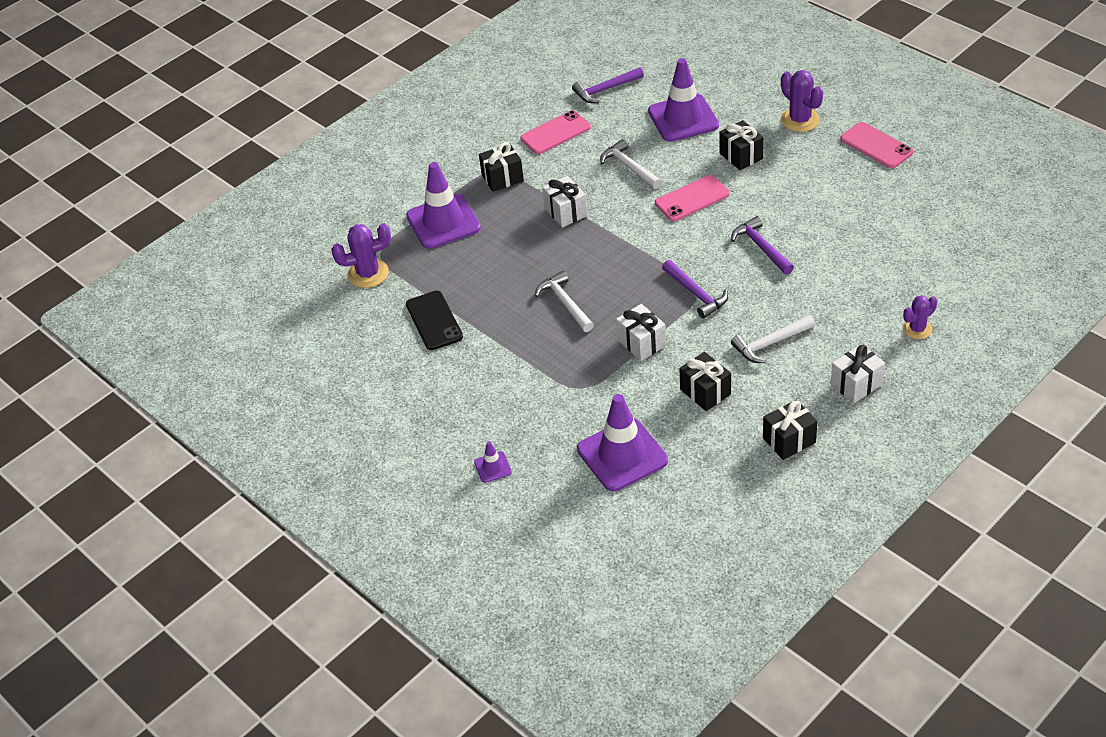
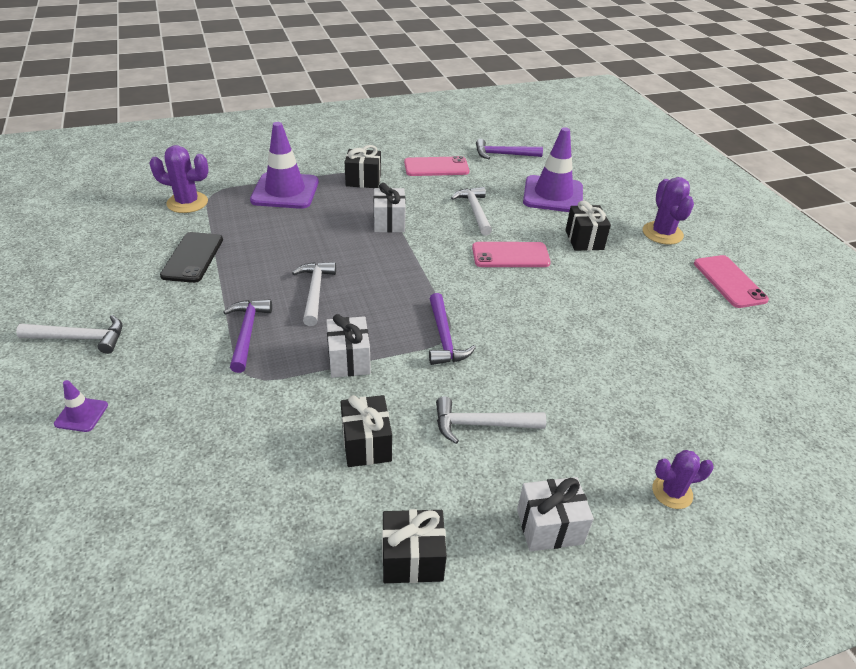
camera: 20 degrees right, 5 degrees down
(424, 422) = (80, 338): none -> white hammer
(622, 455) = (214, 471): purple traffic cone -> none
(761, 247) = (545, 323): purple hammer -> purple hammer (247, 333)

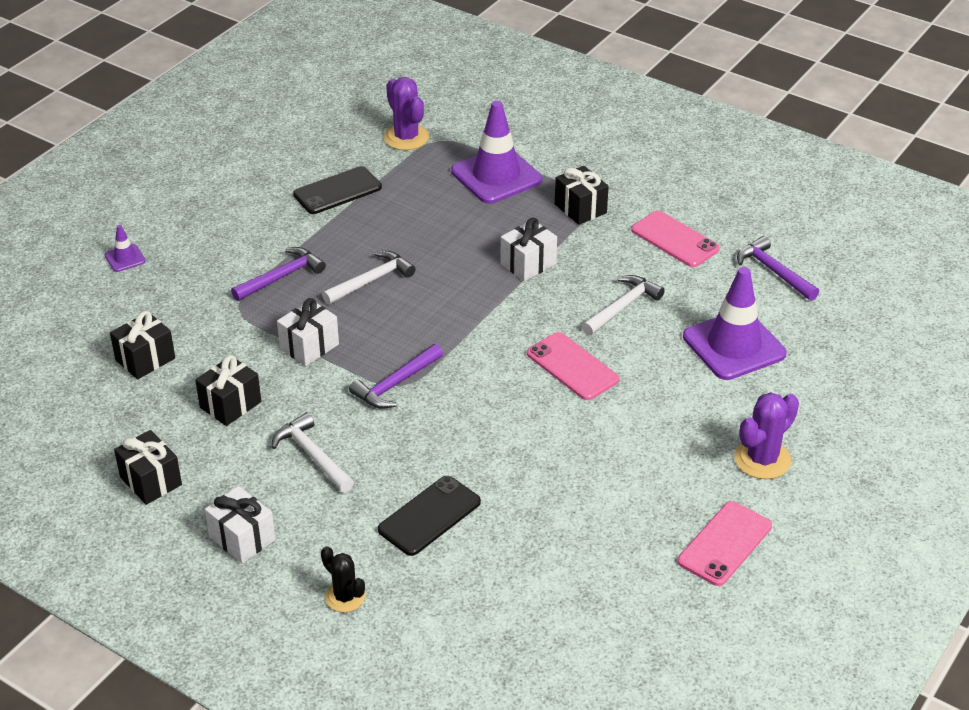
camera: 55 degrees right, 0 degrees up
(80, 338) = (189, 205): white hammer -> none
(584, 240) = (668, 405): black gift -> black gift (145, 359)
(608, 394) = (429, 516): none -> black phone
(672, 492) = (345, 597): purple cactus -> black cactus

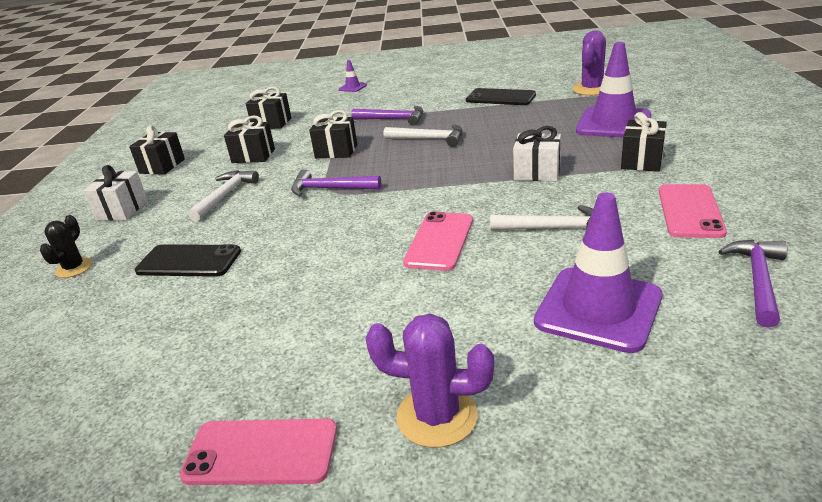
camera: 60 degrees right, 10 degrees down
(309, 346) = (336, 151): white gift -> black gift

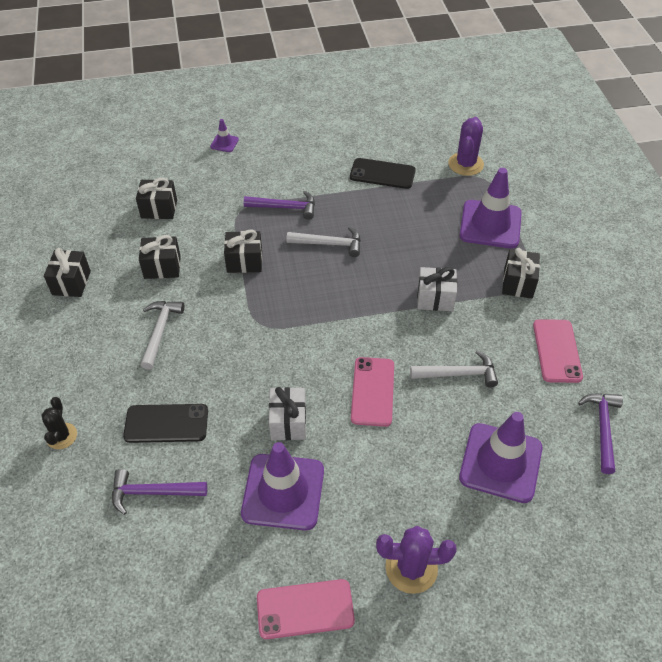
camera: 15 degrees left, 20 degrees up
(122, 210) = (65, 354): white gift -> white gift (288, 422)
(291, 324) = (283, 492): none -> purple traffic cone
(330, 189) = (258, 321): purple hammer -> purple hammer (153, 492)

